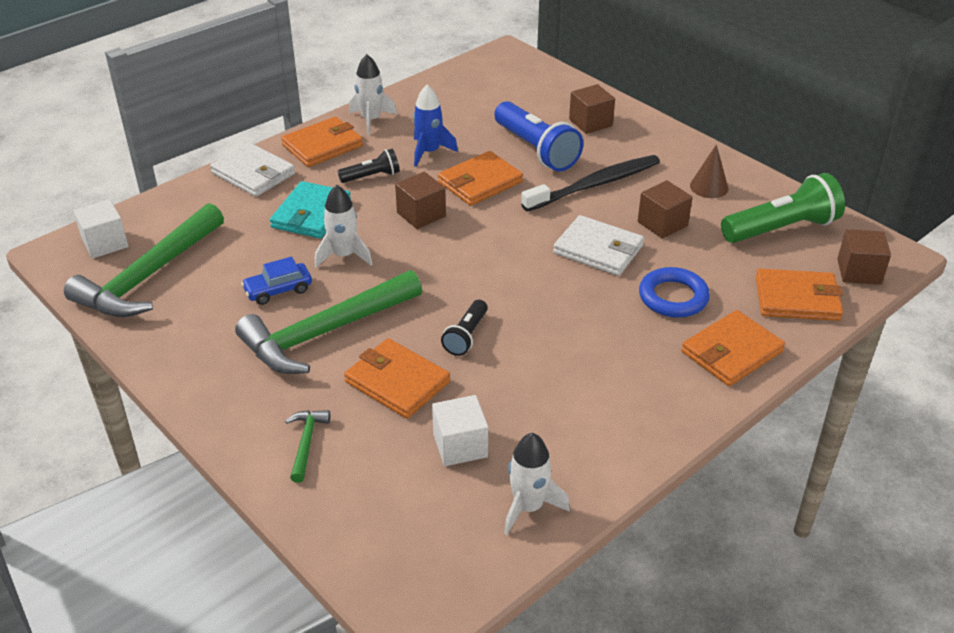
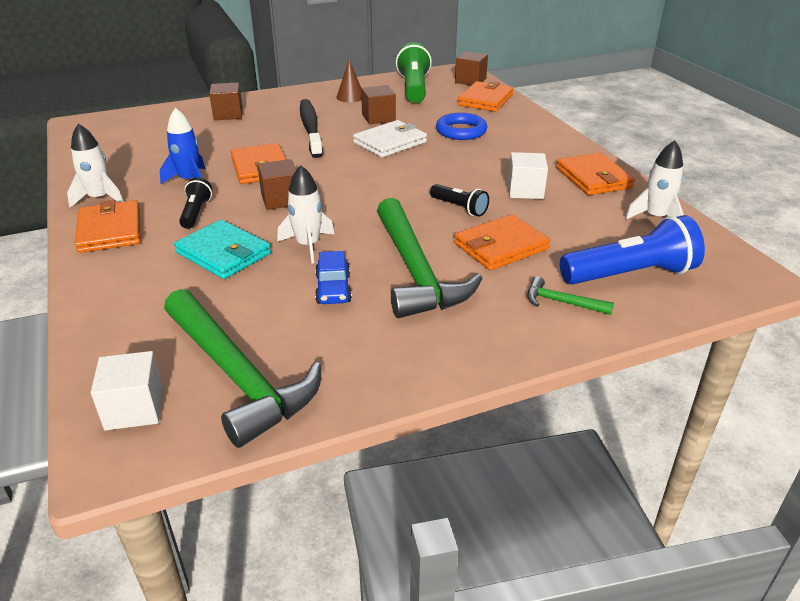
camera: 70 degrees left, 5 degrees down
(253, 173) = (111, 278): white wallet -> none
(460, 445) = (585, 232): white cube -> white cube (525, 190)
(536, 150) = (241, 139): blue flashlight -> blue flashlight (630, 274)
(731, 352) = (525, 126): orange wallet -> orange wallet (593, 178)

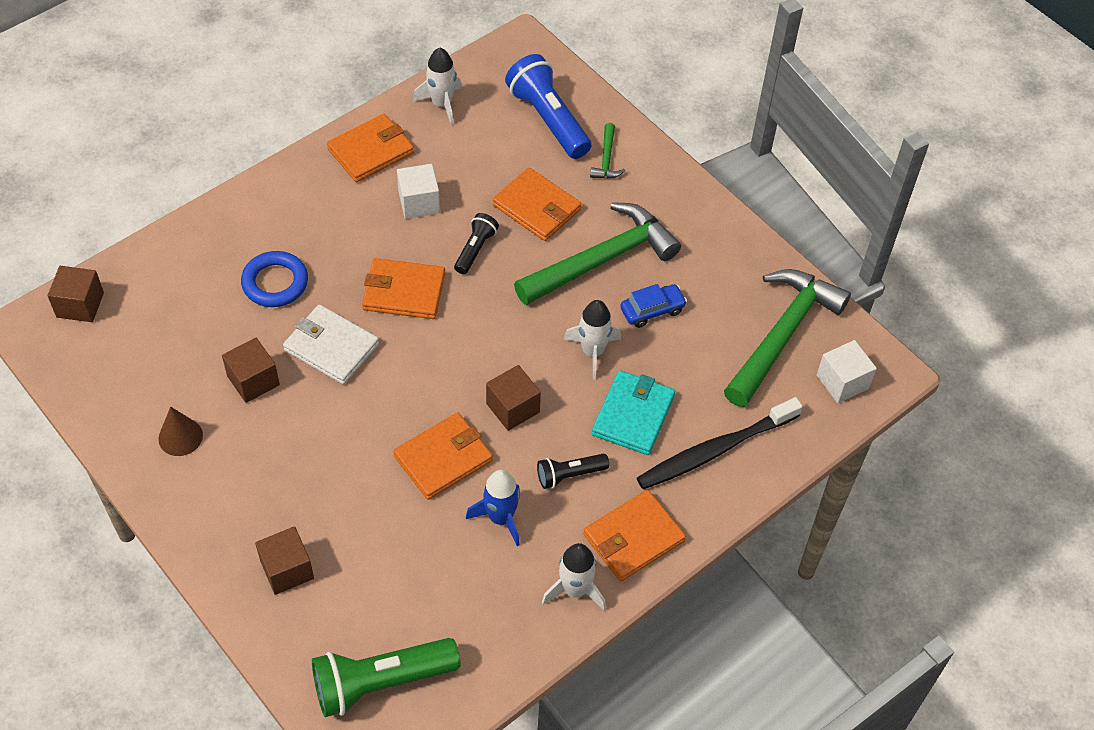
camera: 110 degrees left, 20 degrees up
(310, 128) = (311, 447): black toothbrush -> black toothbrush (715, 450)
(414, 88) = (129, 367): green flashlight -> green flashlight (381, 682)
(485, 100) = (158, 275): orange wallet -> orange wallet (403, 292)

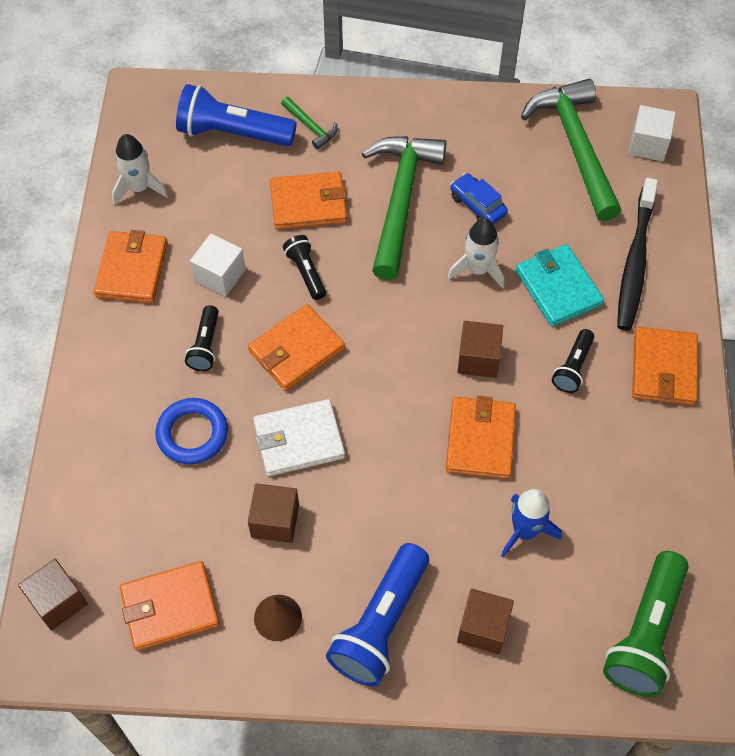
camera: 45 degrees left, 5 degrees up
(131, 369) = (170, 607): none -> orange wallet
(231, 503) = (381, 624): none -> blue flashlight
(353, 237) = (205, 345): none -> black flashlight
(500, 518) = (570, 441): blue rocket -> blue rocket (525, 531)
(575, 590) = (675, 439): white rocket -> none
(652, 310) = (477, 205): blue car -> blue car turned 60 degrees counterclockwise

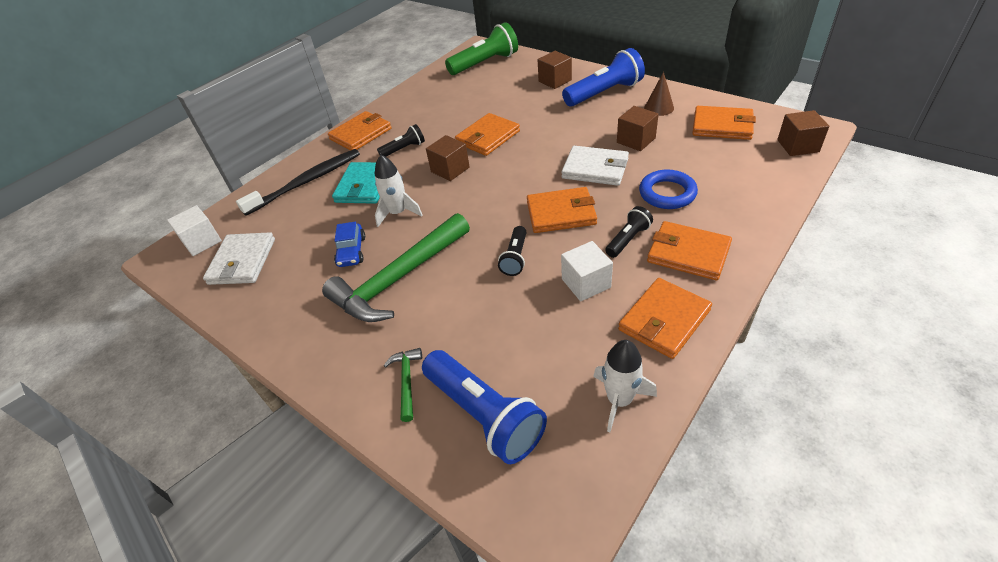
camera: 140 degrees left, 15 degrees down
(308, 203) = (470, 309): orange wallet -> orange wallet (688, 253)
(525, 531) = (502, 102): blue rocket -> none
(575, 146) = (242, 261): green hammer -> white wallet

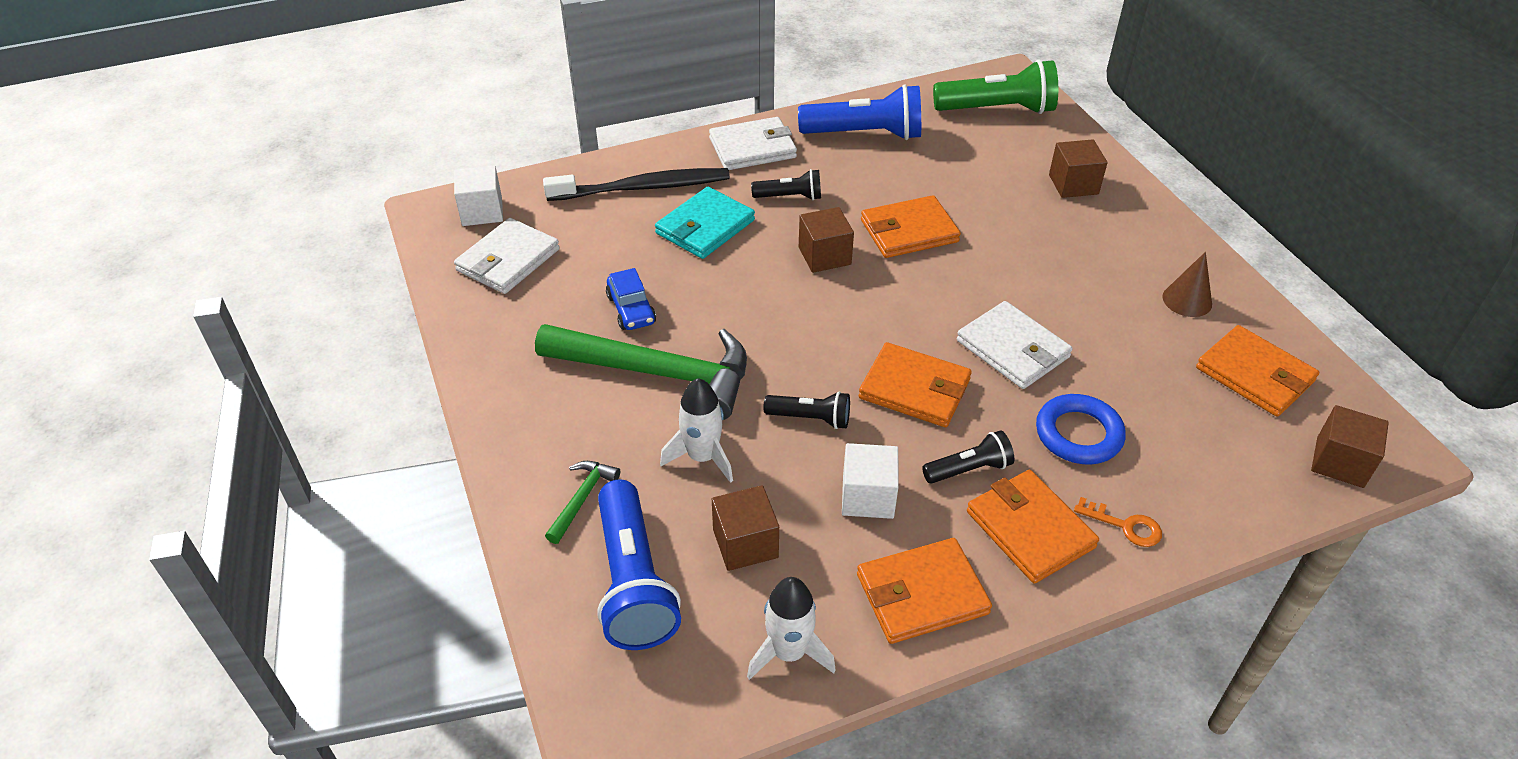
camera: 25 degrees right, 0 degrees up
(351, 251) = (631, 309): blue car -> blue car turned 45 degrees counterclockwise
(361, 134) = (752, 148): orange wallet -> white wallet
(398, 213) = (718, 285): white rocket -> white rocket (702, 457)
(398, 279) = (658, 373): green hammer -> green hammer turned 150 degrees counterclockwise
(515, 258) = (810, 418): black flashlight -> black flashlight turned 120 degrees counterclockwise
(604, 93) = (1128, 238): blue flashlight -> blue flashlight (865, 134)
(636, 140) = (1106, 335): brown cube -> brown cube (745, 543)
(732, 226) = (1125, 525): none -> orange key

